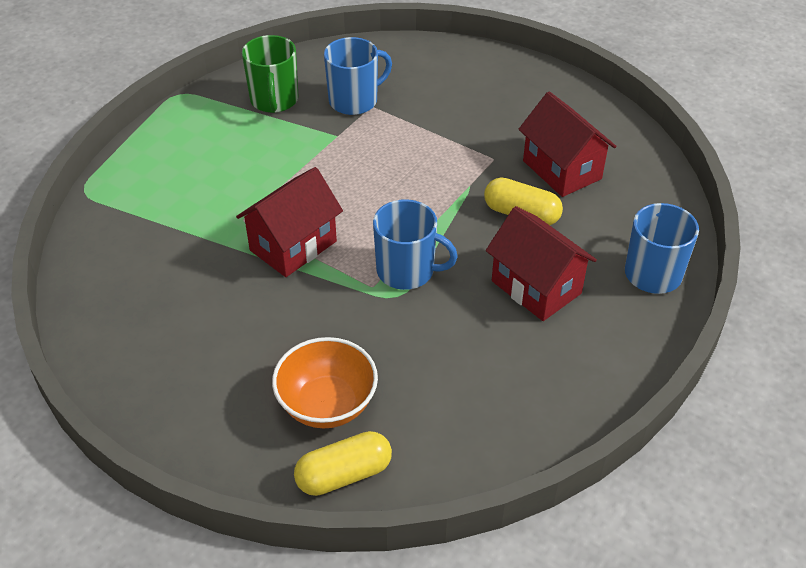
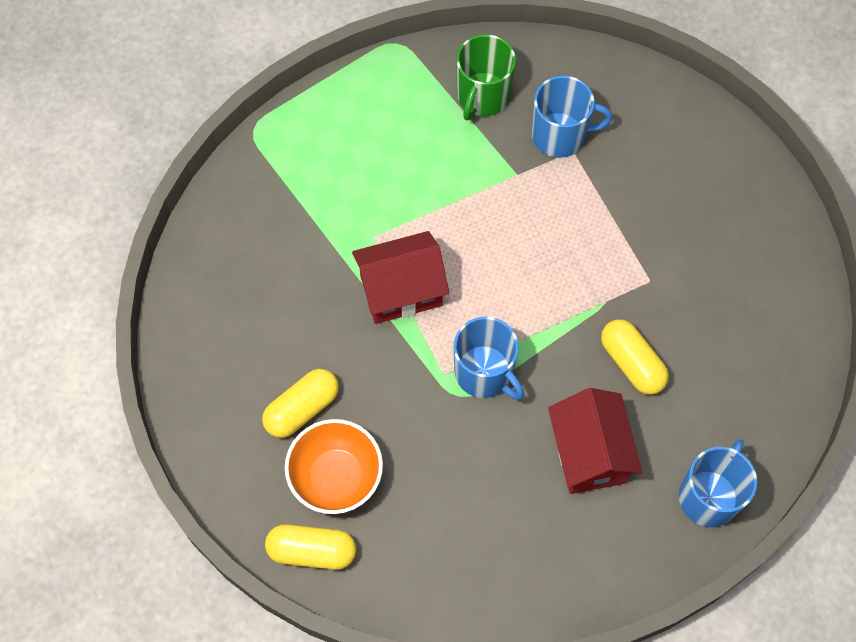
camera: 30 degrees right, 20 degrees up
(259, 367) = (302, 409): none -> yellow capsule
(562, 170) = (708, 329): red house -> none

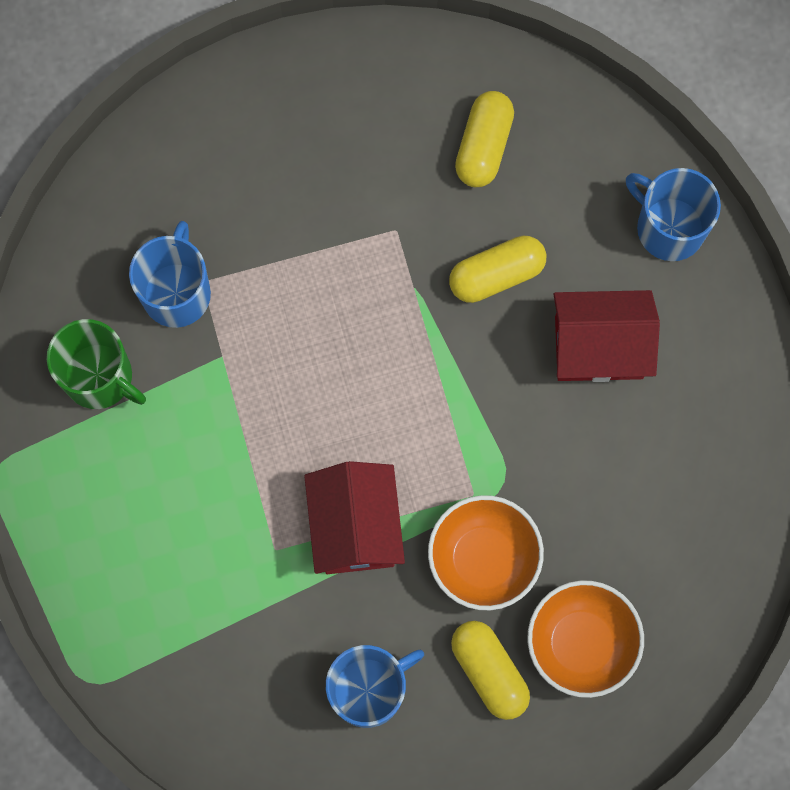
camera: 80 degrees left, 10 degrees up
(312, 551) = (666, 684): yellow capsule -> yellow capsule (483, 146)
(393, 390) = (483, 559): none -> orange bowl
(484, 373) = (480, 446): blue mug -> blue mug (369, 690)

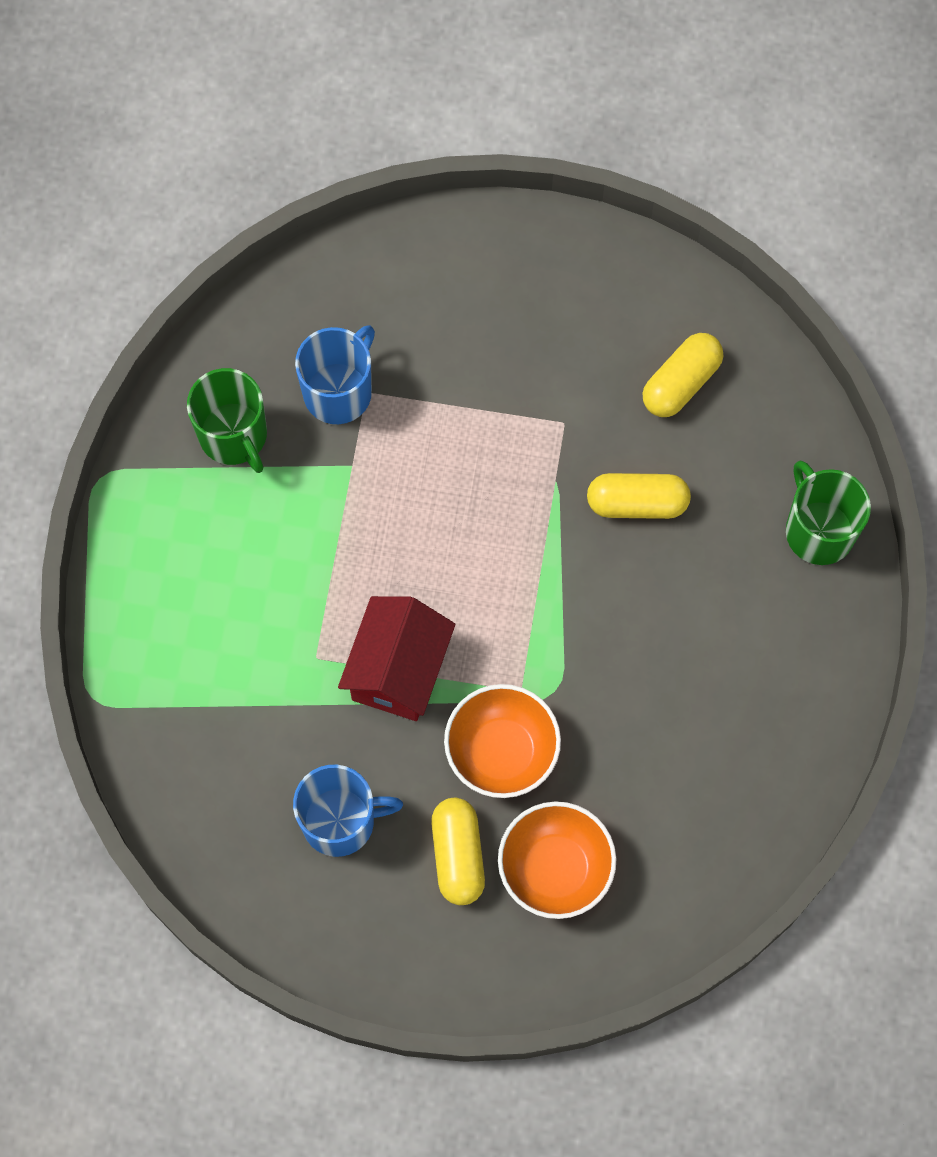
camera: 25 degrees right, 5 degrees down
(599, 347) = (700, 610): red house -> none
(669, 227) = (818, 530): blue mug -> green mug

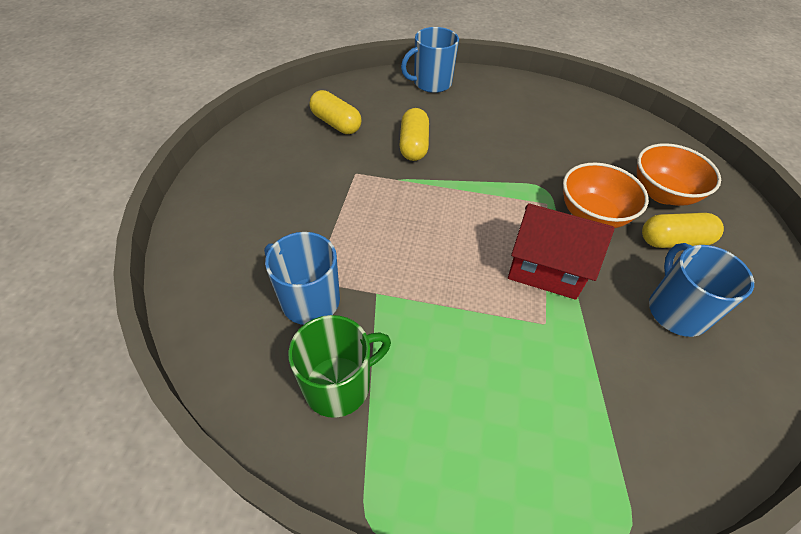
camera: 90 degrees left, 20 degrees down
(818, 530) = (431, 83): green mug -> blue mug

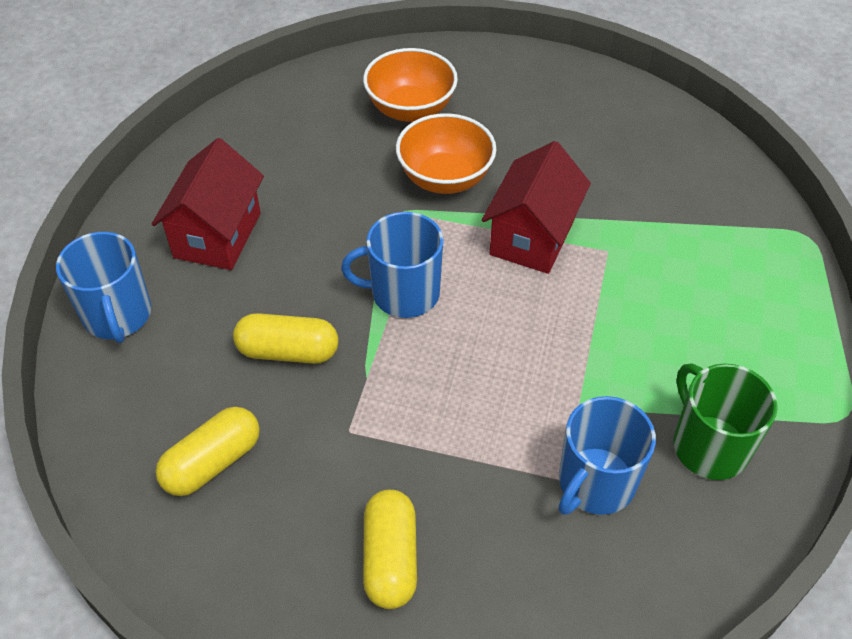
camera: 85 degrees left, 0 degrees up
(499, 111) = (217, 235): none -> red house
(674, 241) = (486, 121): yellow capsule -> yellow capsule (390, 558)
(676, 310) = (581, 145): blue mug -> blue mug (403, 293)

